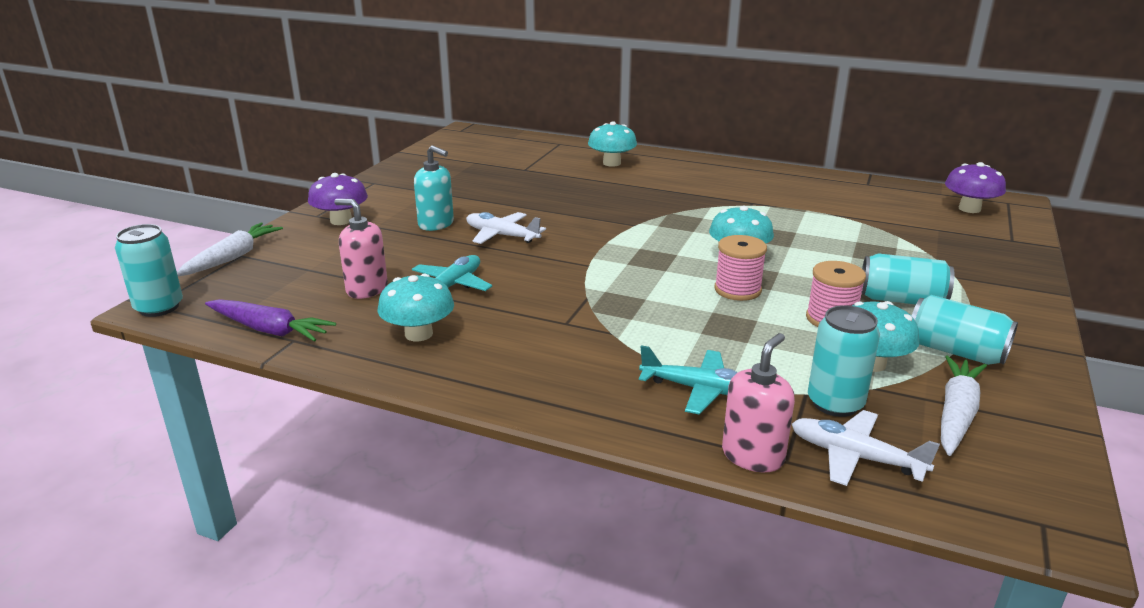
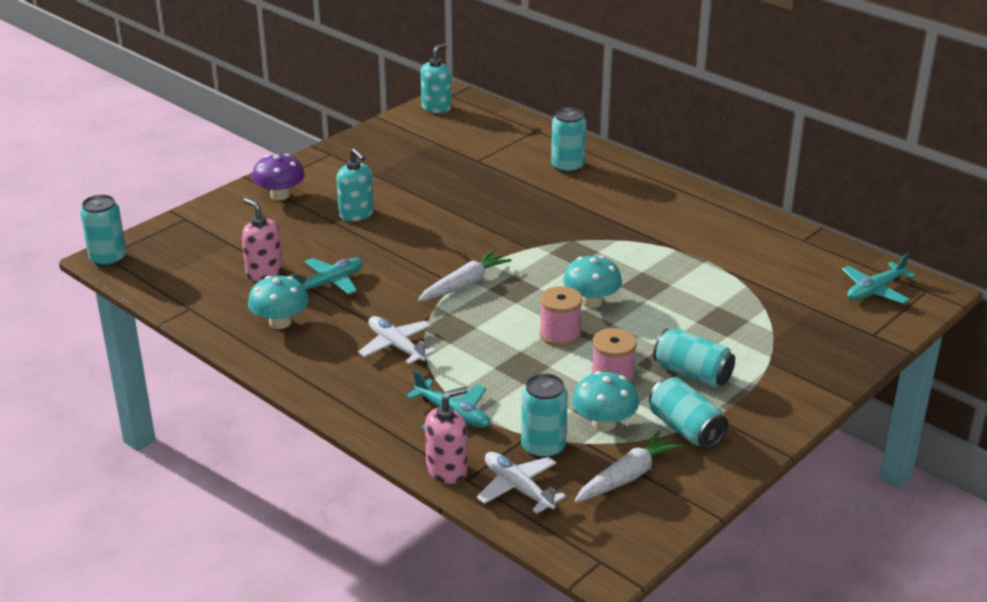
camera: 20 degrees right, 5 degrees up
(232, 257) = (178, 220): white carrot -> white carrot (464, 285)
(269, 330) = (176, 296): purple carrot -> none
(454, 139) = (436, 108): none -> turquoise soap dispenser
(502, 235) = (404, 238): white plane -> white plane (396, 346)
(612, 163) = (567, 167): turquoise mushroom -> turquoise can
(969, 209) = (875, 290): purple mushroom -> turquoise plane

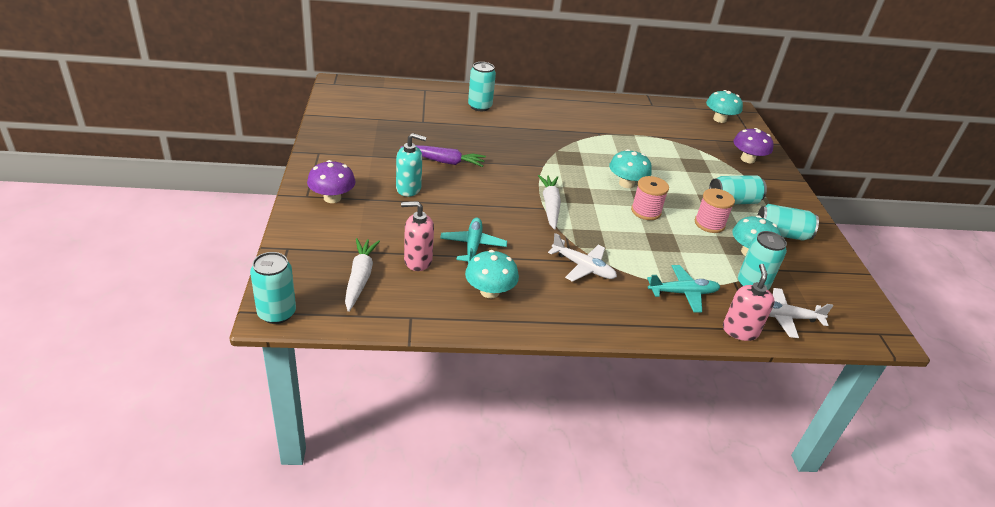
camera: 50 degrees left, 5 degrees up
(396, 346) = (583, 267): white plane -> white plane turned 150 degrees counterclockwise
(432, 204) = (444, 161): none -> purple carrot
(436, 108) = (338, 95): turquoise soap dispenser -> none
(627, 476) = (807, 277): white carrot -> white carrot (360, 278)
(815, 345) = (747, 159): none -> purple mushroom
(875, 290) = (719, 119): turquoise plane -> turquoise mushroom

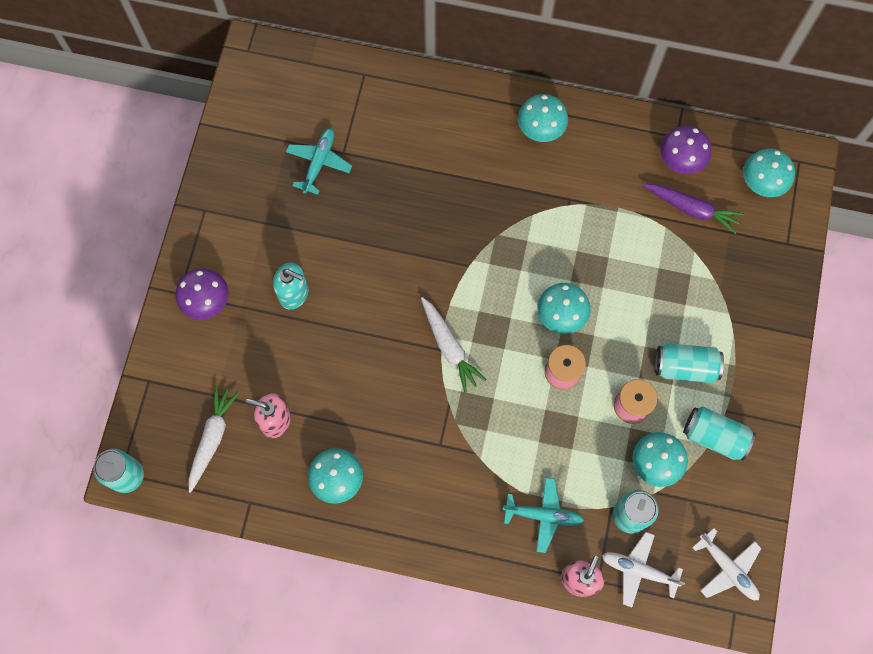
camera: 20 degrees right, 35 degrees up
(444, 161) = (348, 243): purple carrot -> purple carrot (692, 209)
(473, 246) = (340, 405): turquoise plane -> turquoise plane (319, 163)
(480, 106) = (427, 122): turquoise can -> none
(550, 206) = (449, 347): white carrot -> white carrot turned 135 degrees clockwise
(560, 105) = (541, 128): none -> turquoise mushroom
(583, 267) = (449, 457): white plane -> white plane (727, 568)
(747, 159) = (753, 281): purple mushroom -> purple mushroom (681, 159)

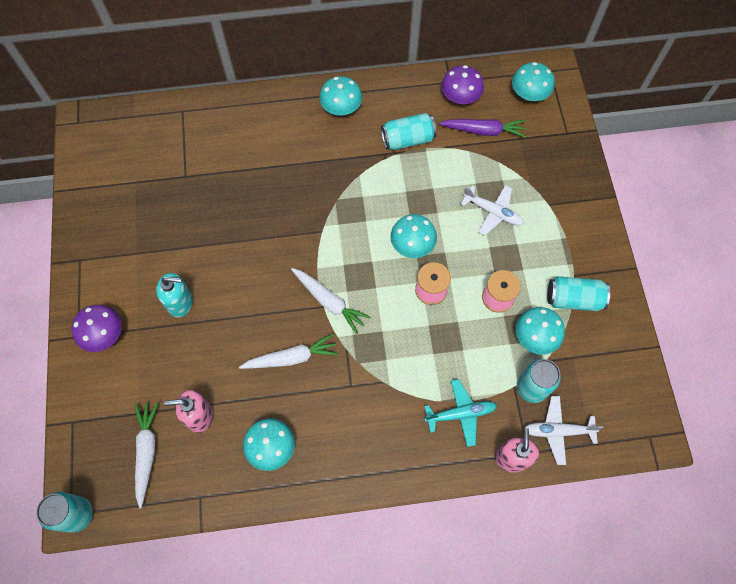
camera: 20 degrees left, 5 degrees down
(319, 163) = (167, 190): turquoise plane -> none
(389, 393) = (291, 358): none -> white carrot
(685, 367) = (528, 252): turquoise can -> turquoise can (407, 139)
(727, 568) = (629, 402): white plane -> white plane (493, 212)

